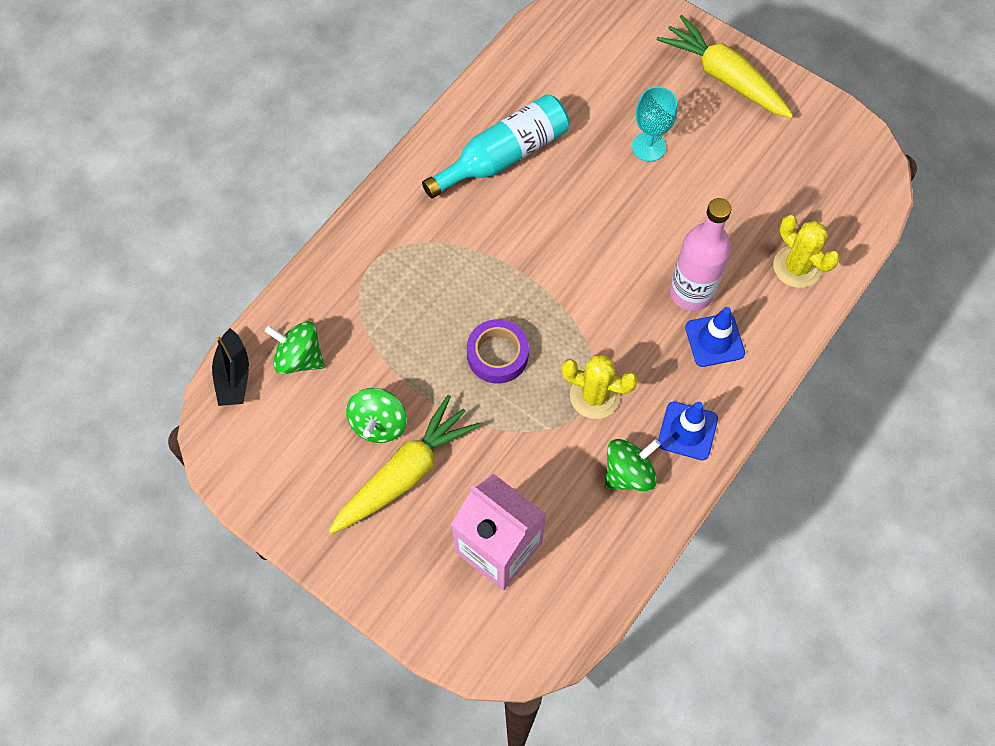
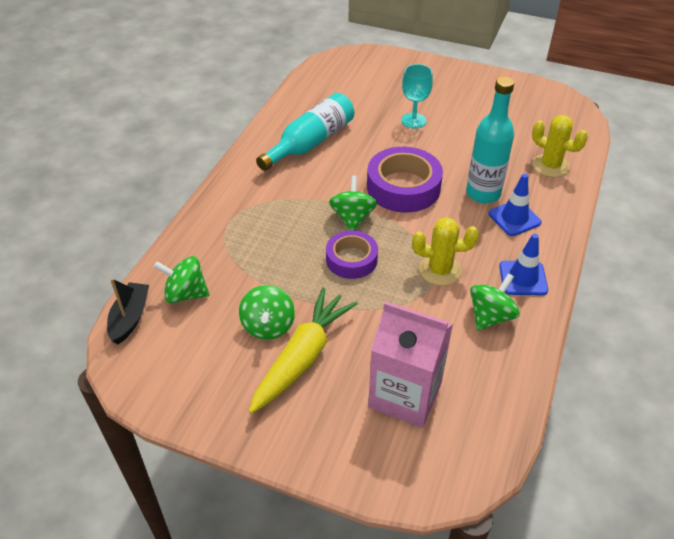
camera: 15 degrees left, 20 degrees down
(233, 375) = (130, 318): black boat -> black boat turned 150 degrees counterclockwise
(518, 292) = (352, 218): none -> green spinning top
(596, 258) = (403, 187): none -> purple tape
(691, 292) = (483, 193): pink bottle -> turquoise bottle
(724, 77) = (447, 78): yellow carrot -> none

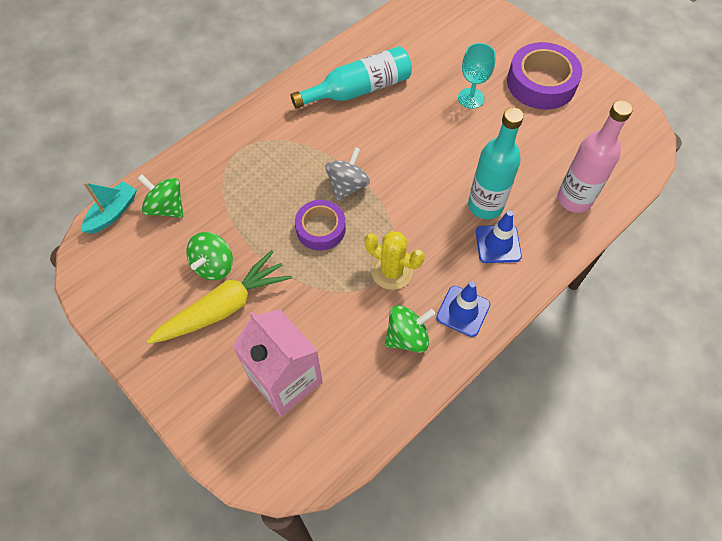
camera: 25 degrees right, 15 degrees up
(130, 318) = (113, 213): black boat -> turquoise boat
(352, 218) = (347, 185): green spinning top -> grey spinning top
(403, 187) = (414, 170): purple tape -> purple tape (541, 83)
(550, 166) = (574, 199): yellow cactus -> pink bottle

